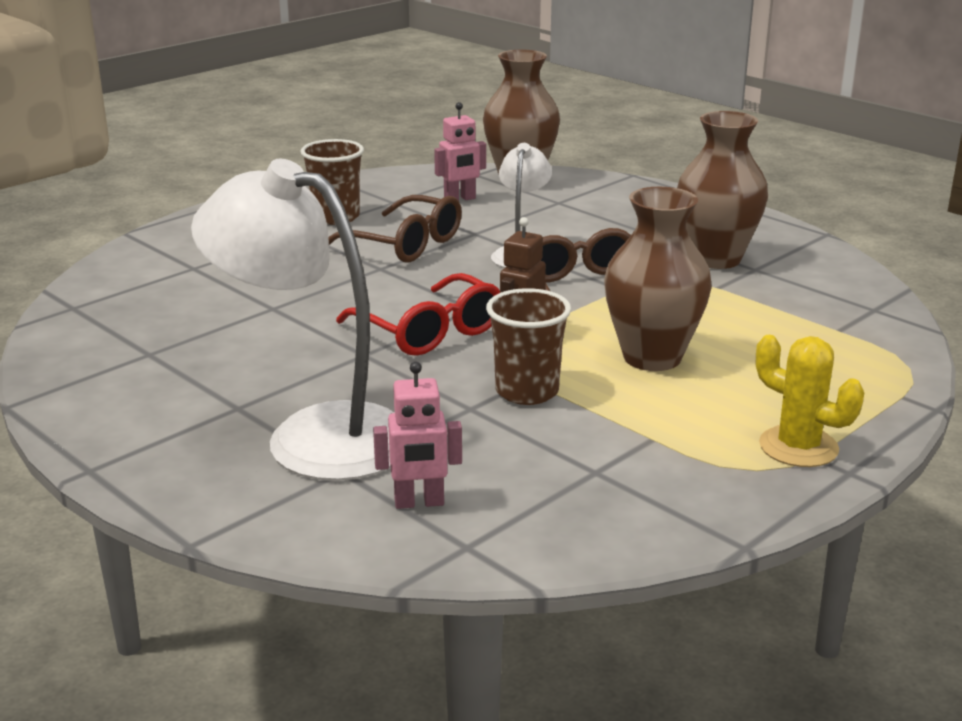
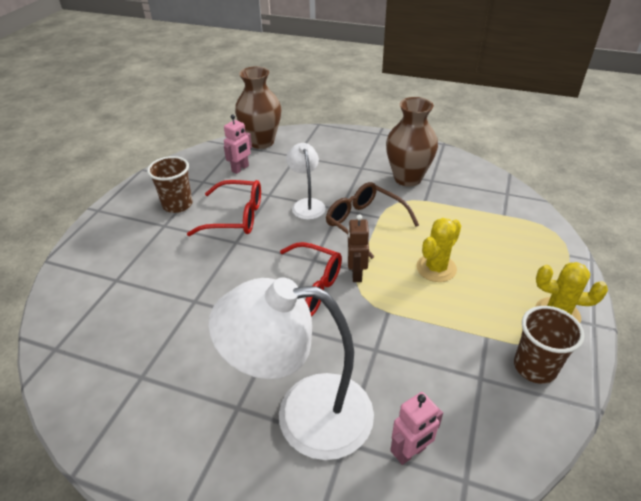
camera: 25 degrees left, 15 degrees up
(405, 244) = (236, 217): brown glasses -> red glasses
(527, 391) = (395, 322): brown cup -> brown cup (534, 367)
(652, 357) = (436, 268): brown vase -> yellow cactus

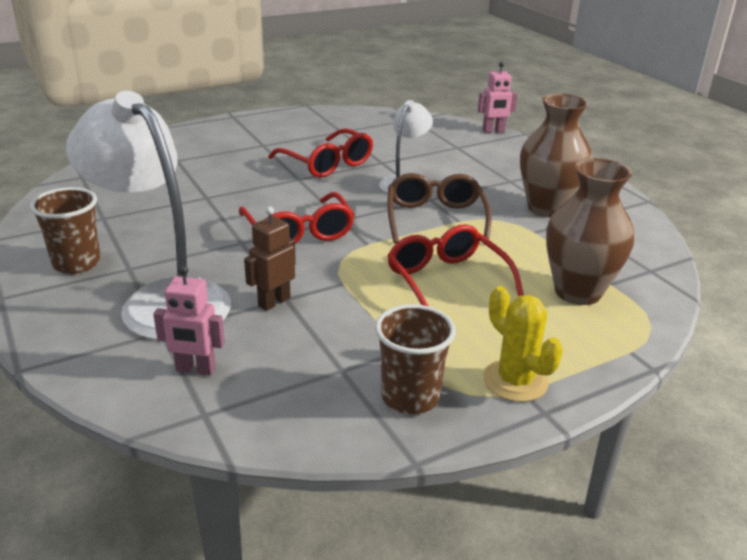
camera: 40 degrees right, 10 degrees down
(177, 205) = (295, 137): brown cup -> brown cup (77, 263)
(240, 169) = (388, 135): pink robot -> pink robot (493, 131)
(261, 142) = (441, 125): brown vase -> brown vase (577, 292)
(356, 274) = (361, 246): brown robot -> brown robot (274, 302)
(436, 268) = (447, 281): yellow cactus -> red glasses

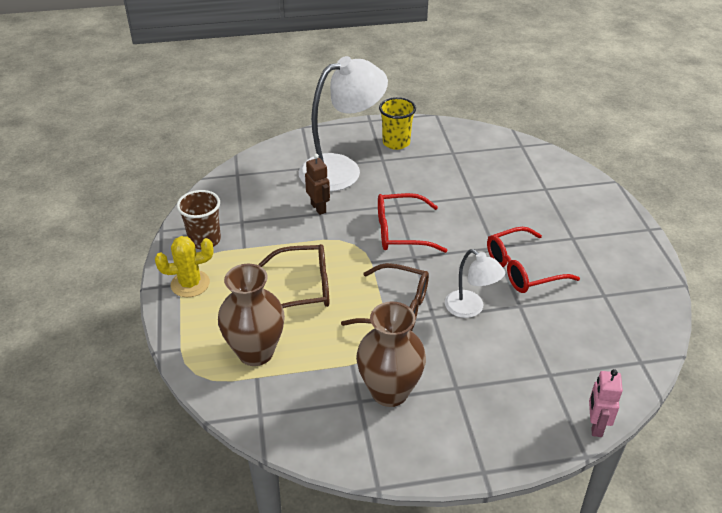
camera: 110 degrees right, 10 degrees up
(77, 263) = (396, 142): brown cup -> yellow cup
(195, 369) = (271, 175): pink robot -> none
(447, 281) = (304, 287): red glasses -> brown glasses

